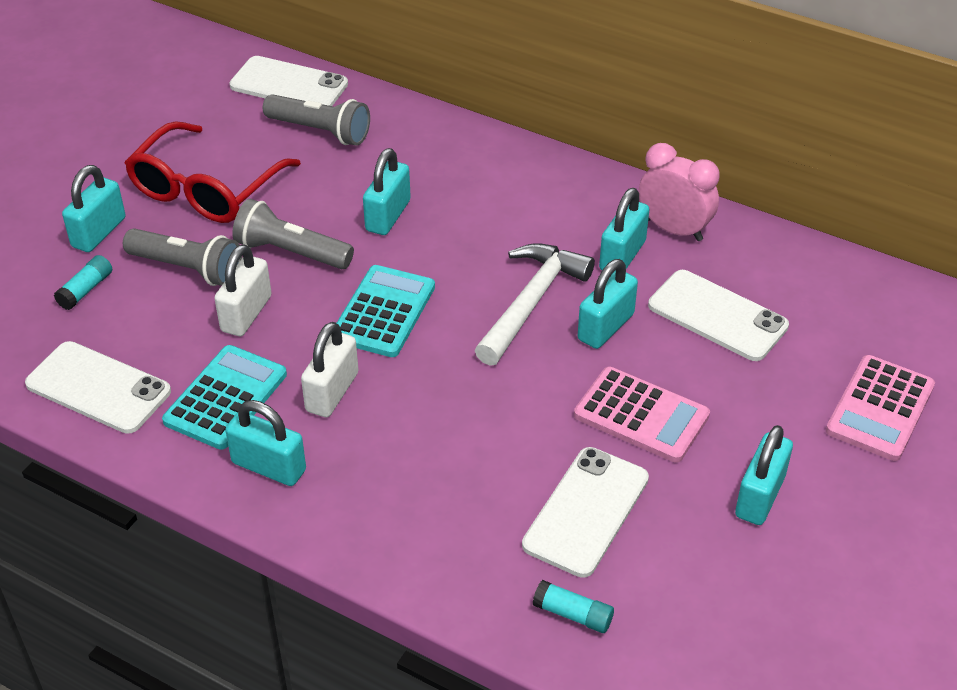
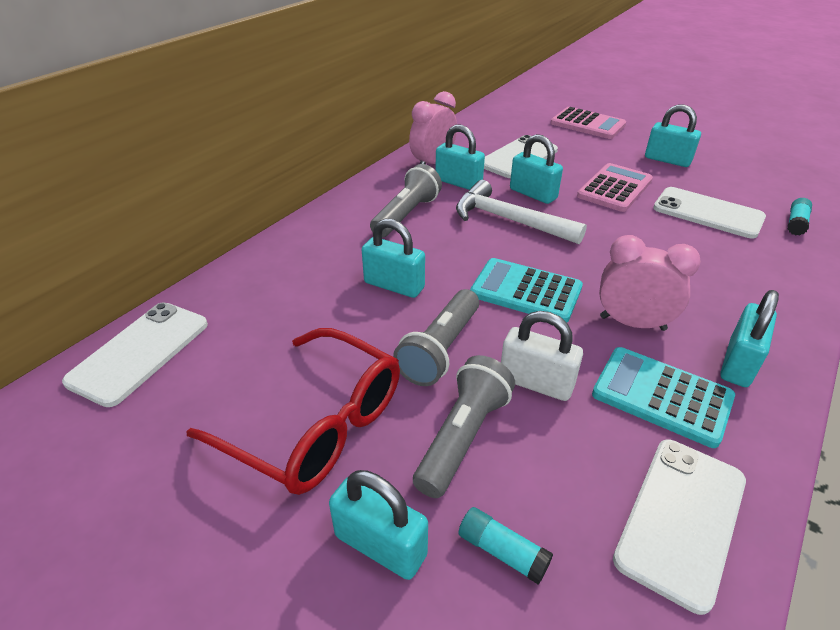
camera: 85 degrees left, 5 degrees down
(320, 131) = (242, 327): grey flashlight -> grey flashlight (406, 215)
(332, 392) = (632, 323): white padlock -> pink clock

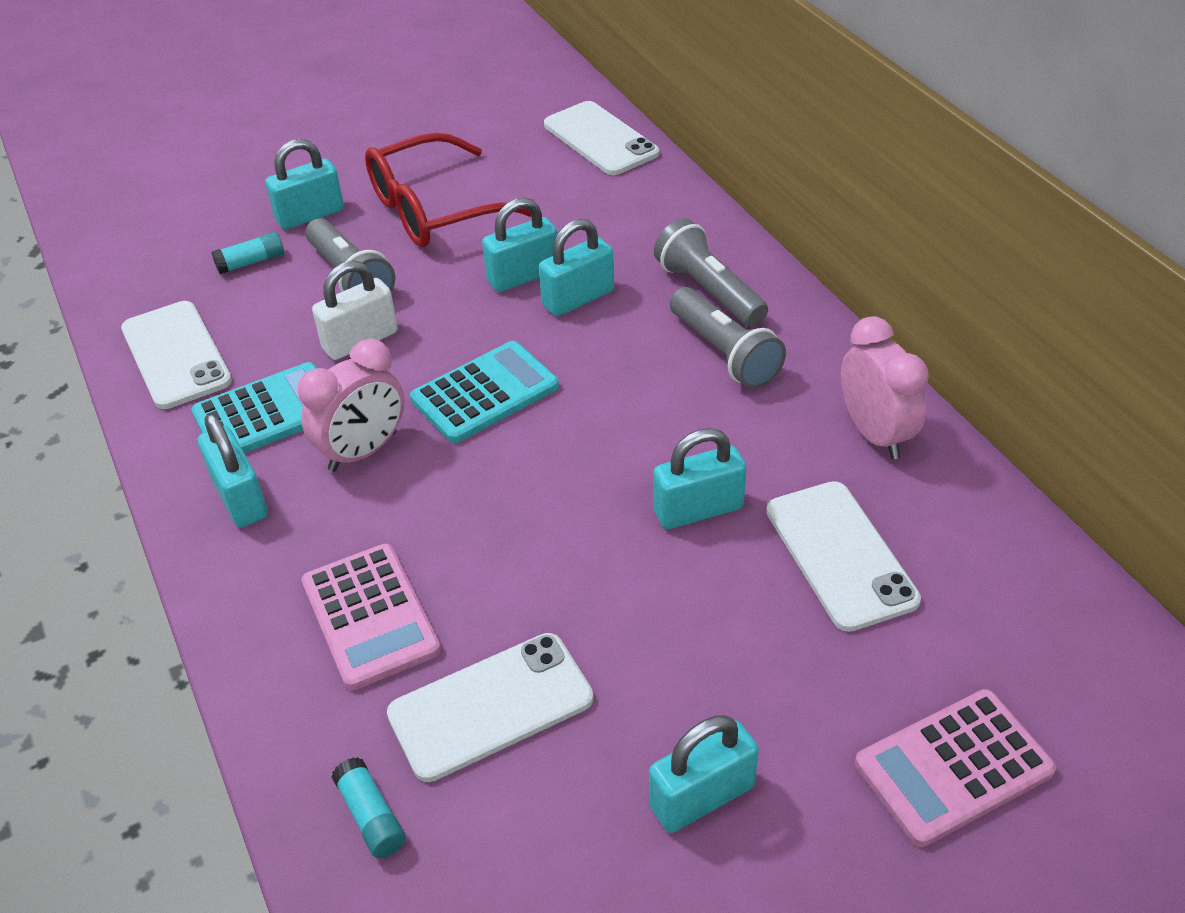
camera: 120 degrees right, 5 degrees up
(441, 350) = (454, 298): grey flashlight -> grey flashlight (708, 291)
(458, 182) = (788, 439): turquoise padlock -> turquoise padlock (523, 276)
(508, 220) = (642, 447): white hammer -> none
(614, 188) = (648, 628): pink calculator -> pink calculator (370, 616)

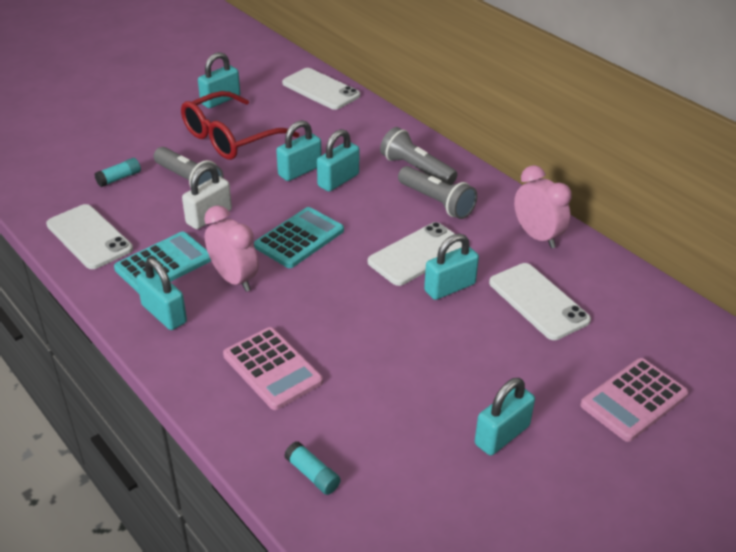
camera: 15 degrees left, 5 degrees down
(310, 215) = (148, 147): turquoise padlock -> turquoise padlock (220, 100)
(363, 451) = (234, 279): pink clock -> pink clock turned 75 degrees counterclockwise
(490, 706) = (363, 406): white phone -> white phone (417, 254)

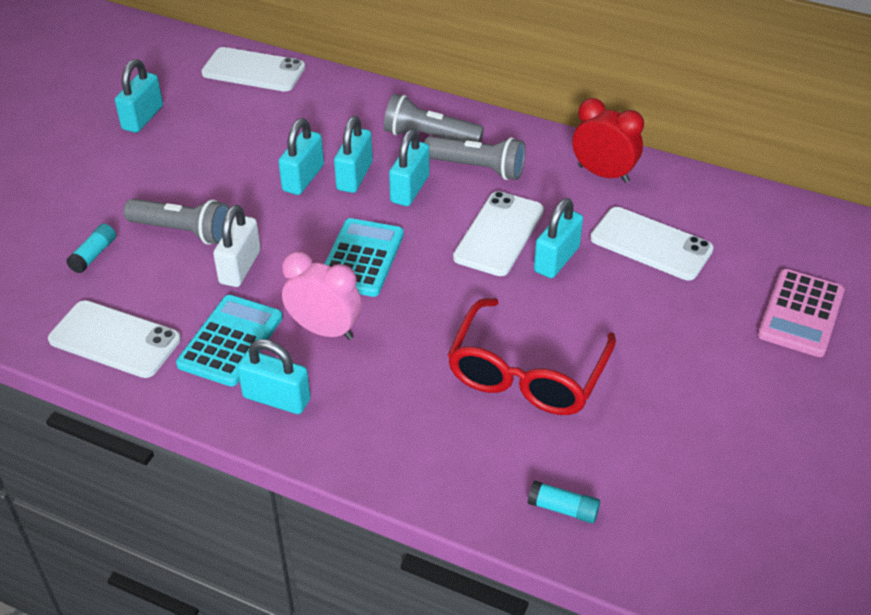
camera: 25 degrees left, 5 degrees up
(231, 137) = (192, 161): red glasses -> red glasses (527, 372)
(272, 369) = (441, 415): pink calculator -> none
(502, 435) = (710, 395): turquoise padlock -> turquoise padlock (410, 189)
(537, 236) = (603, 174): pink clock -> red clock

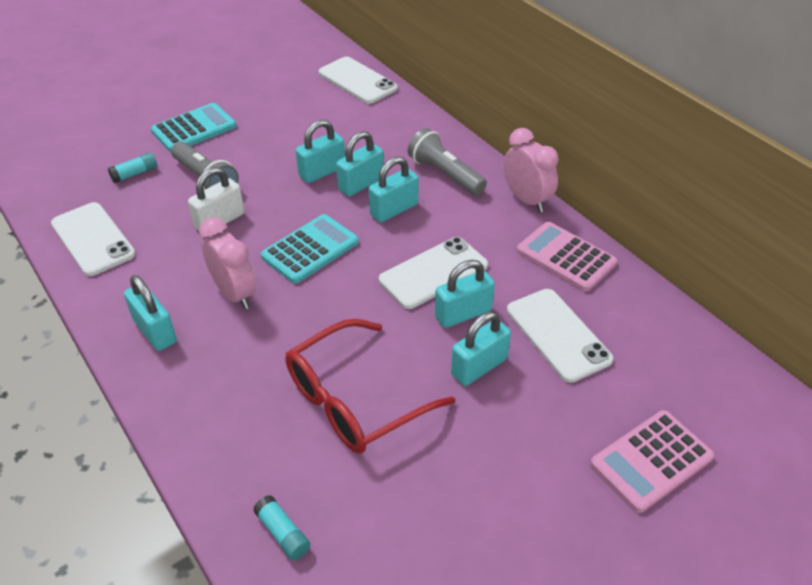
camera: 30 degrees right, 0 degrees up
(142, 118) = (252, 89): turquoise padlock -> turquoise padlock (479, 367)
(230, 341) = (164, 273): turquoise calculator -> turquoise calculator (194, 129)
(477, 168) = (462, 213): grey flashlight -> none
(526, 134) = (526, 200): none -> pink clock
(603, 174) = (566, 257): red clock -> pink calculator

